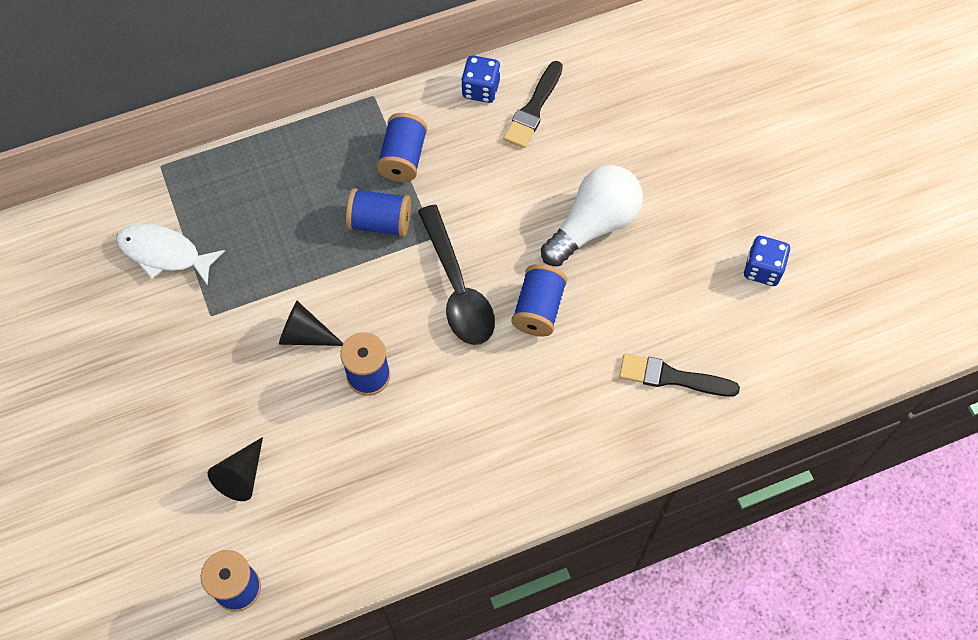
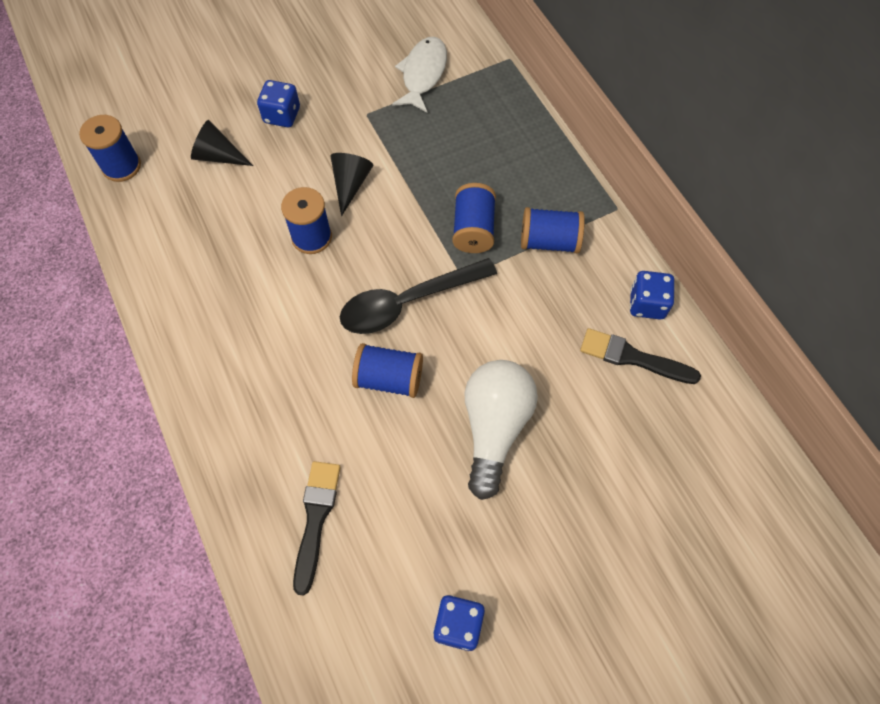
camera: 85 degrees right, 0 degrees up
(195, 405) = (282, 115): none -> blue dice
(593, 225) = (494, 428): white light bulb -> white light bulb turned 120 degrees counterclockwise

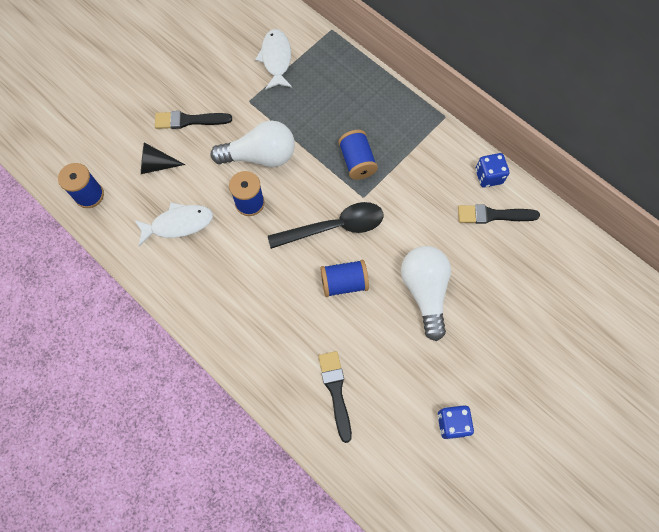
camera: 20 degrees left, 5 degrees up
(211, 235) = (178, 224): none -> white fish
(282, 115) = (189, 120): blue dice -> black brush
(350, 184) = (260, 156): black cone -> white light bulb
(407, 302) = (334, 227): black spoon -> black spoon turned 150 degrees counterclockwise
(549, 241) = (410, 154): blue spool -> none

